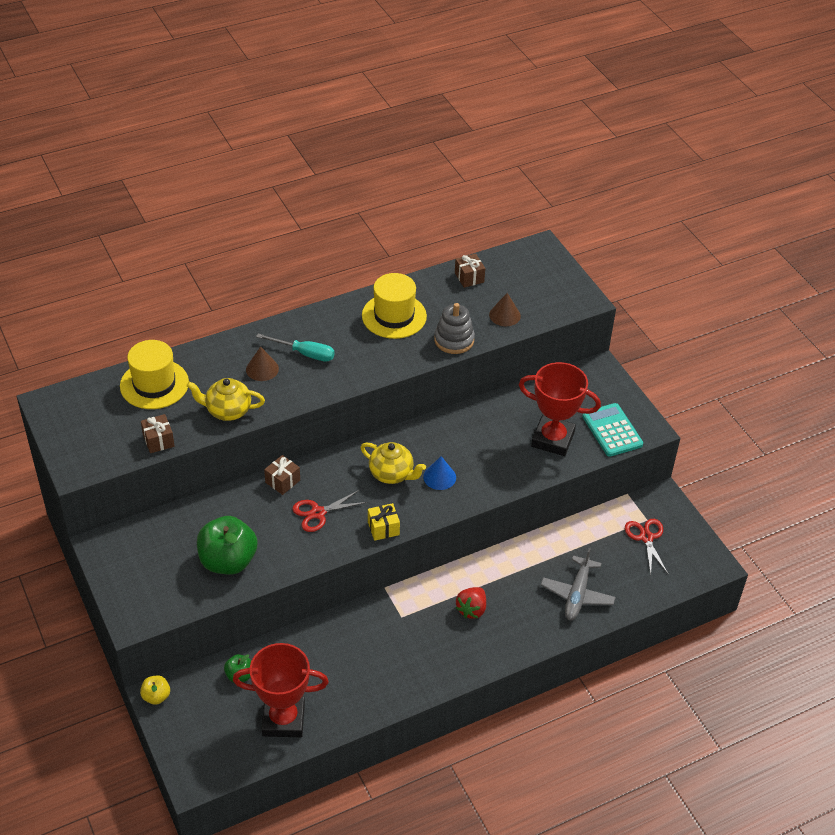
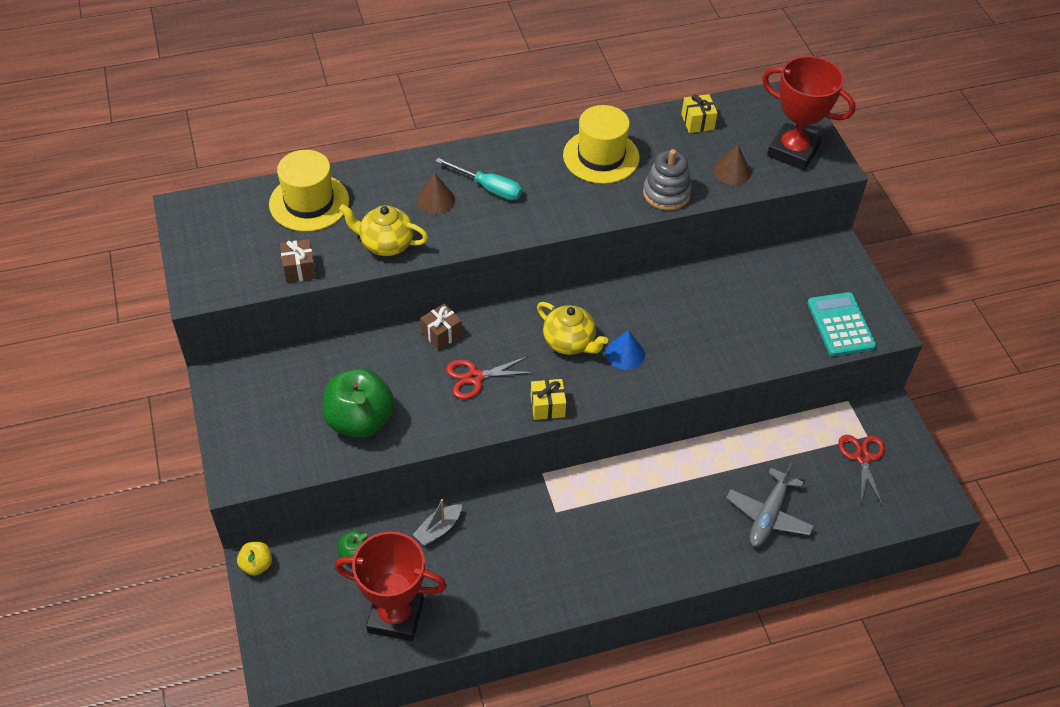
camera: 10 degrees right, 5 degrees up
(305, 645) = (438, 529): none -> grey boat
(469, 277) = (697, 122): brown gift -> yellow gift
(471, 609) = (639, 515): red strawberry -> none
(553, 439) = (767, 326): red trophy -> red trophy (793, 151)

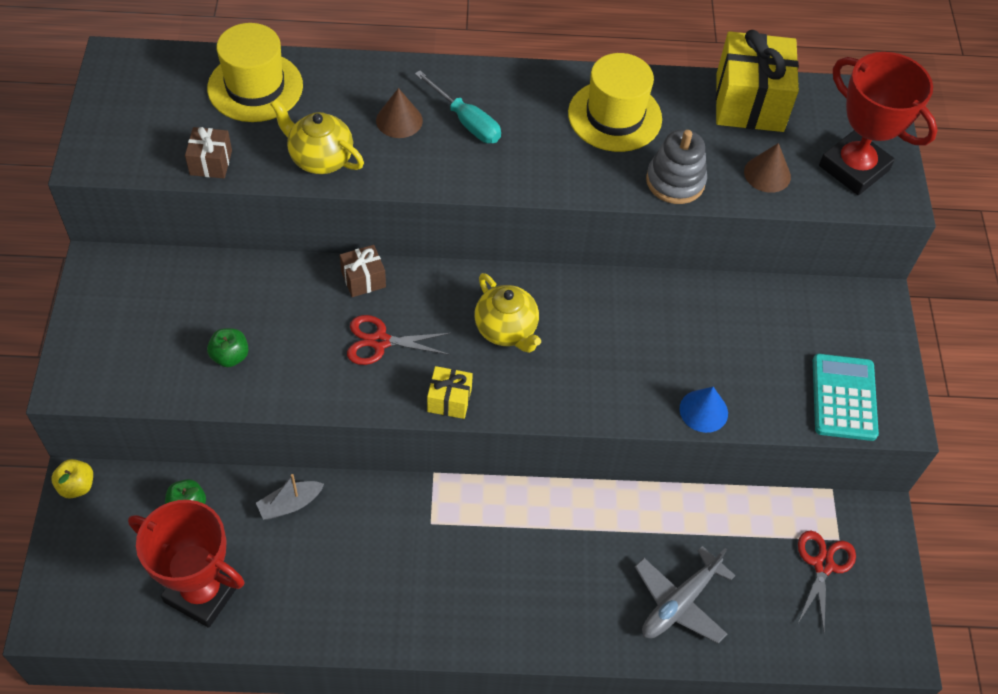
camera: 15 degrees right, 5 degrees up
(360, 420) = (230, 356): green apple -> green apple, size x0.48
(625, 353) = (566, 361): blue cone -> blue cone (703, 411)
(697, 122) = (749, 102): yellow gift -> yellow gift, size x2.04

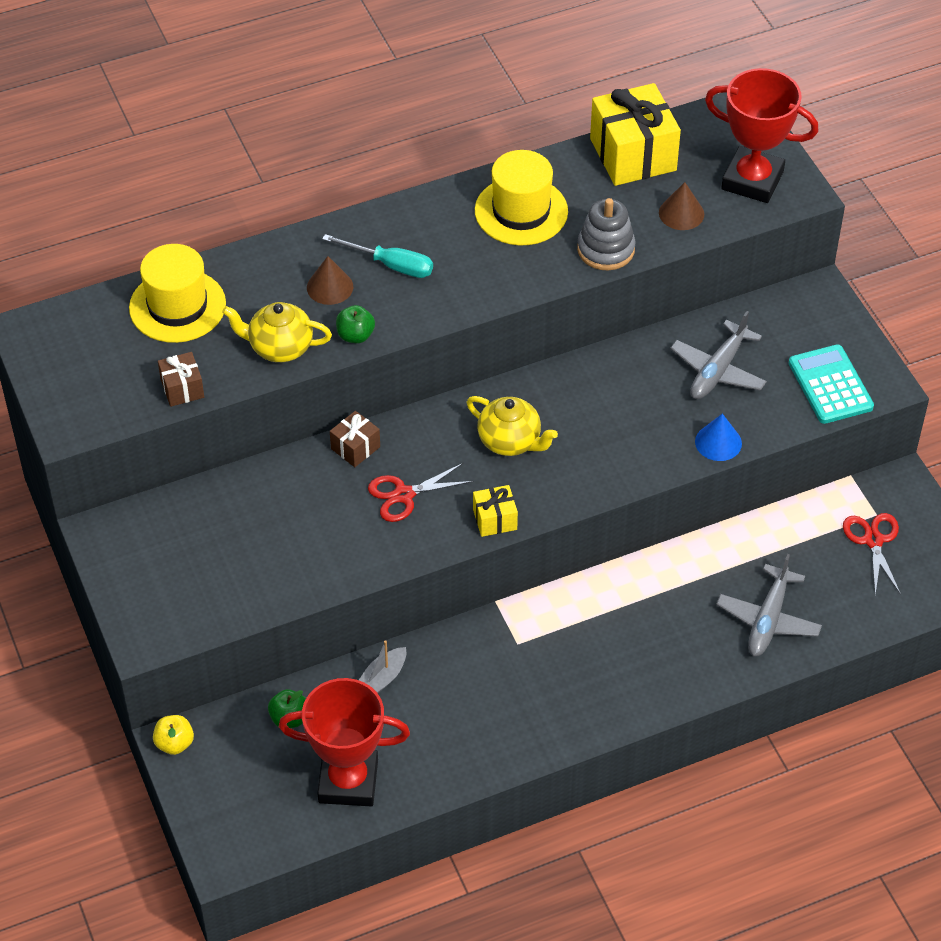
camera: 20 degrees left, 5 degrees down
(230, 356) = (276, 560): green apple -> green apple (355, 335)
(739, 339) = (718, 370): none -> grey plane

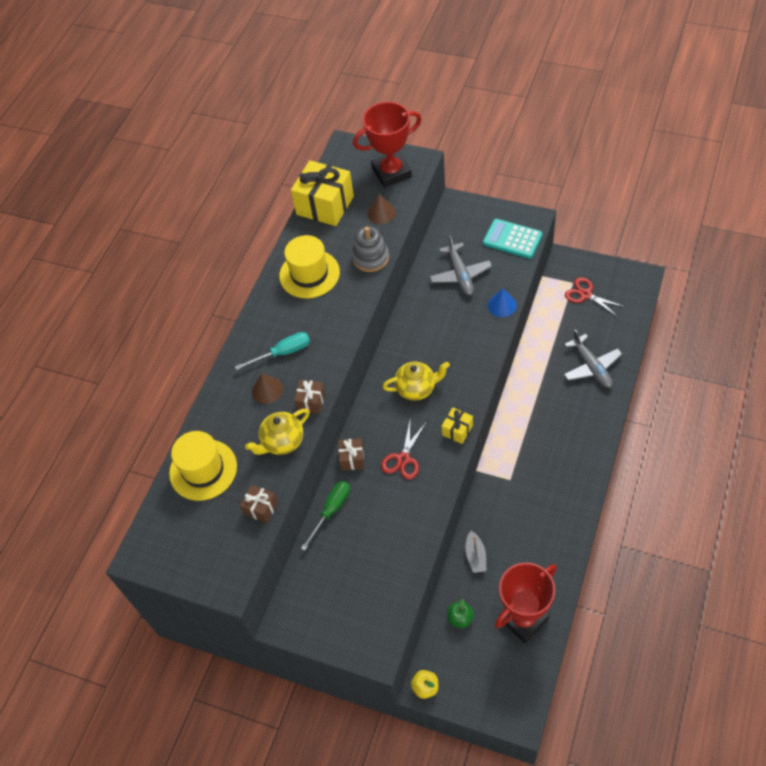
camera: 40 degrees left, 5 degrees up
(271, 476) = (331, 511): none -> green screwdriver
(355, 335) = (311, 401): green apple -> brown gift

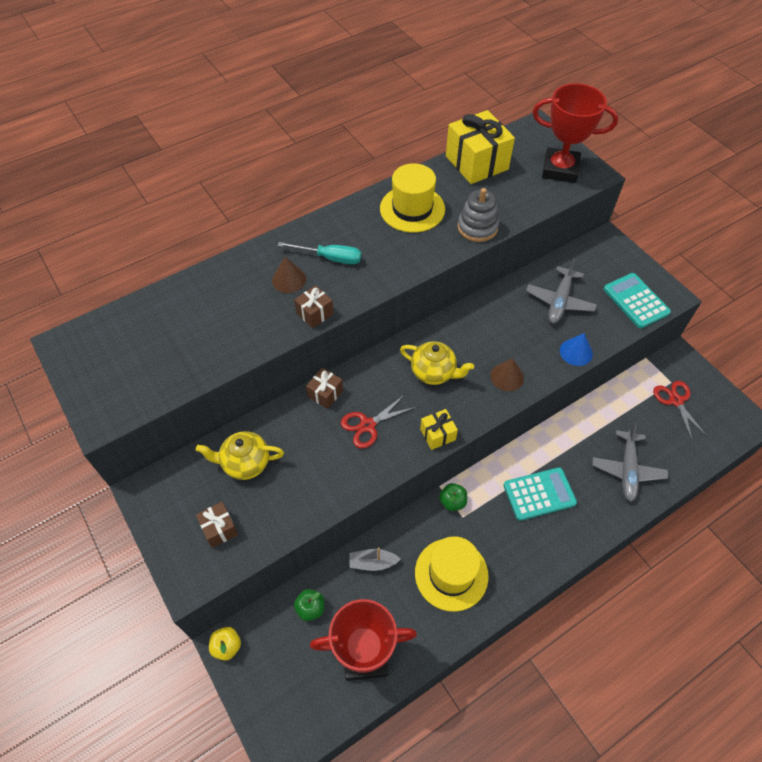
camera: 30 degrees right, 0 degrees up
(203, 470) = (178, 309): yellow hat -> yellow hat (451, 574)
(261, 508) = (189, 374): brown gift -> brown gift (219, 529)
(282, 442) = (259, 330): yellow teapot -> yellow teapot (245, 463)
(331, 511) = (268, 425): green screwdriver -> none
(381, 213) = (520, 196): brown cone -> brown cone (507, 377)
(475, 556) = (372, 562): grey boat -> grey boat turned 60 degrees clockwise
(494, 474) = (452, 502): none -> green apple
(547, 426) = (539, 494): none -> turquoise calculator

